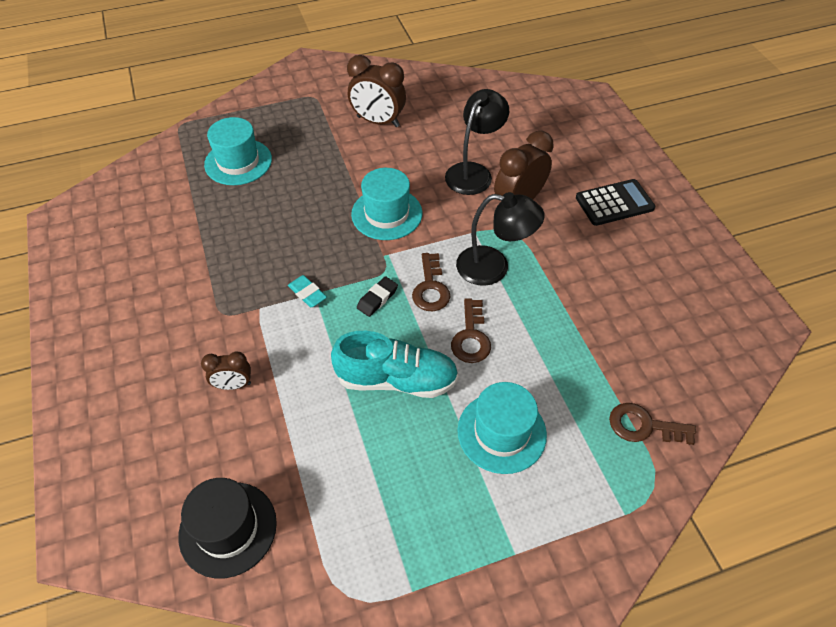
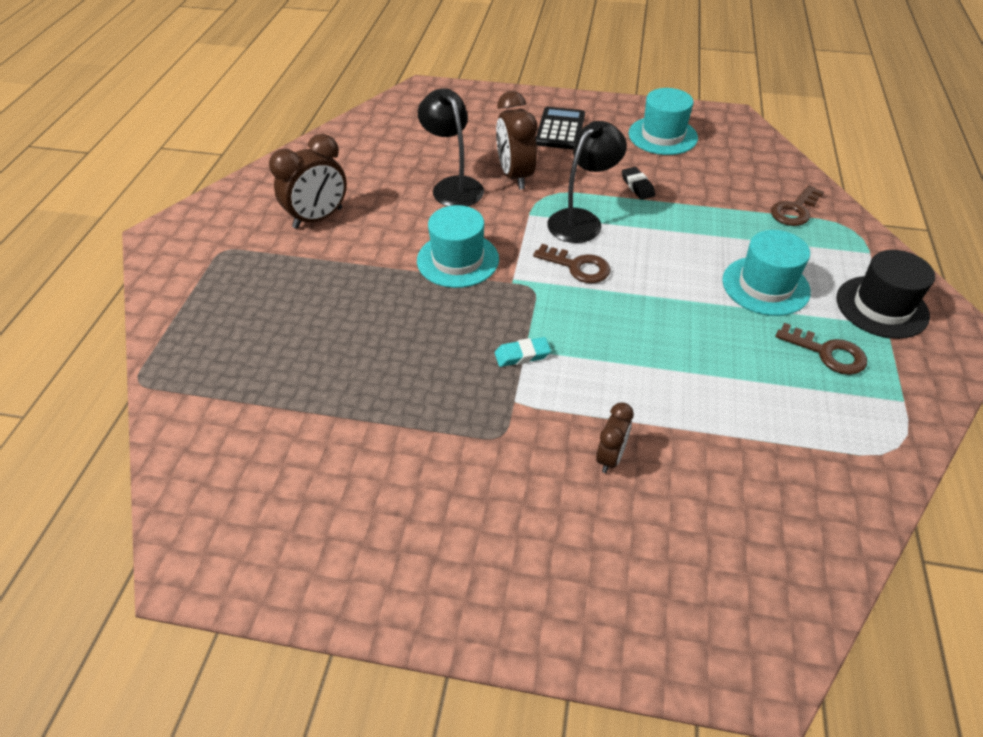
camera: 60 degrees left, 5 degrees down
(228, 529) = (794, 519): black hat -> black hat (881, 307)
(238, 162) = (266, 347): turquoise hat -> turquoise hat (662, 136)
(377, 299) = (566, 306): black eraser -> black eraser (637, 186)
(396, 379) = (674, 329): turquoise shoe -> none
(471, 337) = (653, 264): brown key -> brown key (827, 353)

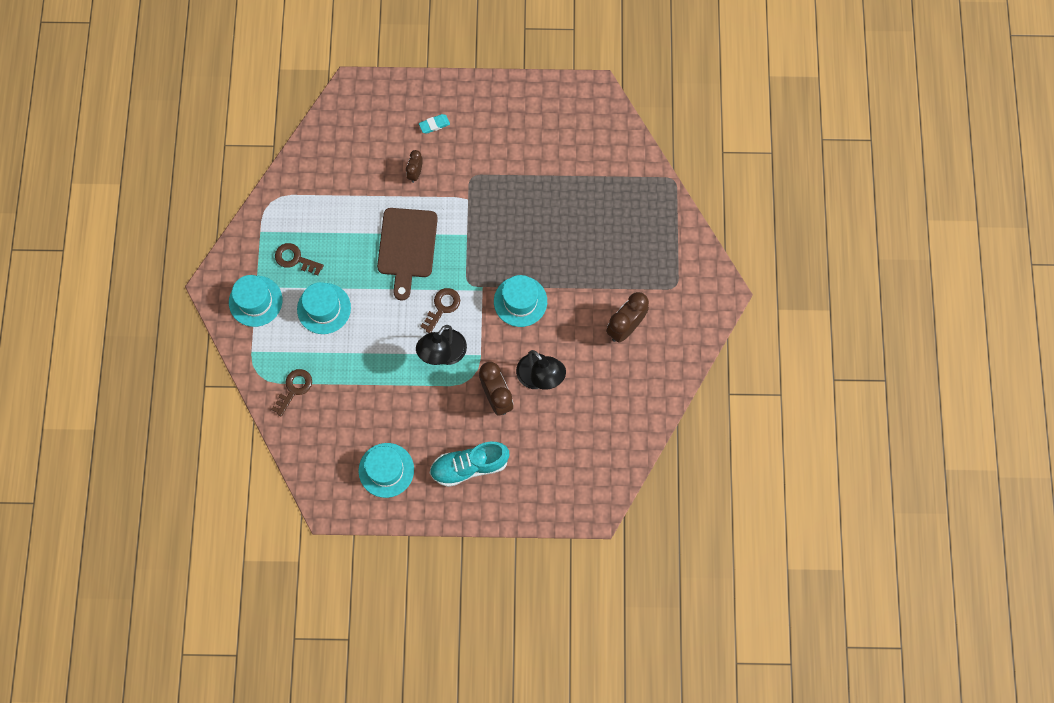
camera: 170 degrees right, 25 degrees up
(522, 355) = (468, 230): turquoise eraser -> turquoise eraser (434, 125)
(560, 129) = (469, 466): black calculator -> turquoise shoe
(578, 267) = (442, 307): brown key -> brown key turned 105 degrees clockwise
(630, 345) = (407, 247): none -> brown cutting board
(637, 186) = (405, 399): black eraser -> none
(881, 307) = (255, 301): black hat -> turquoise hat

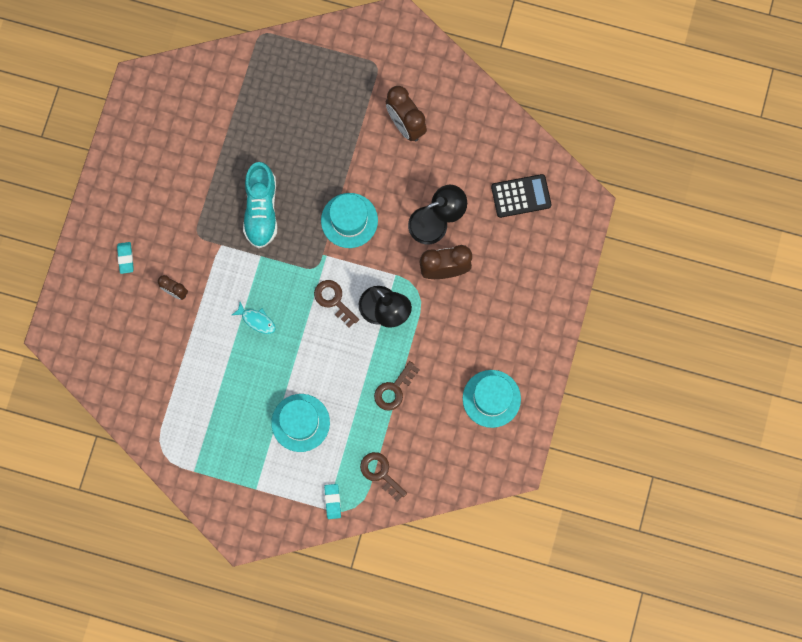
camera: 75 degrees left, 5 degrees up
(255, 301) = (272, 493): turquoise hat -> none
(259, 354) = (332, 501): none -> turquoise eraser
(295, 259) = (236, 441): brown key -> brown key (394, 389)
(407, 247) = (256, 320): brown cutting board -> turquoise fish
(469, 466) = (509, 315): turquoise shoe -> turquoise shoe (261, 210)
(587, 449) = (521, 196): none -> black calculator

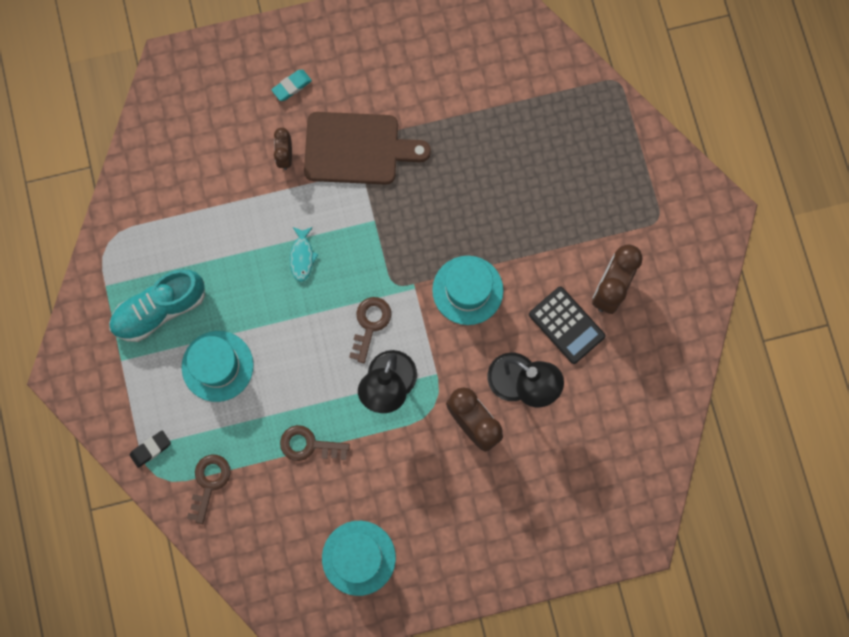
camera: 60 degrees right, 0 degrees up
(201, 238) = (357, 149): none -> brown cutting board
(261, 210) = (424, 192): turquoise shoe -> turquoise shoe (160, 309)
(332, 501) = (151, 449): turquoise eraser -> black eraser
(521, 196) = (606, 460): black calculator -> black calculator (566, 325)

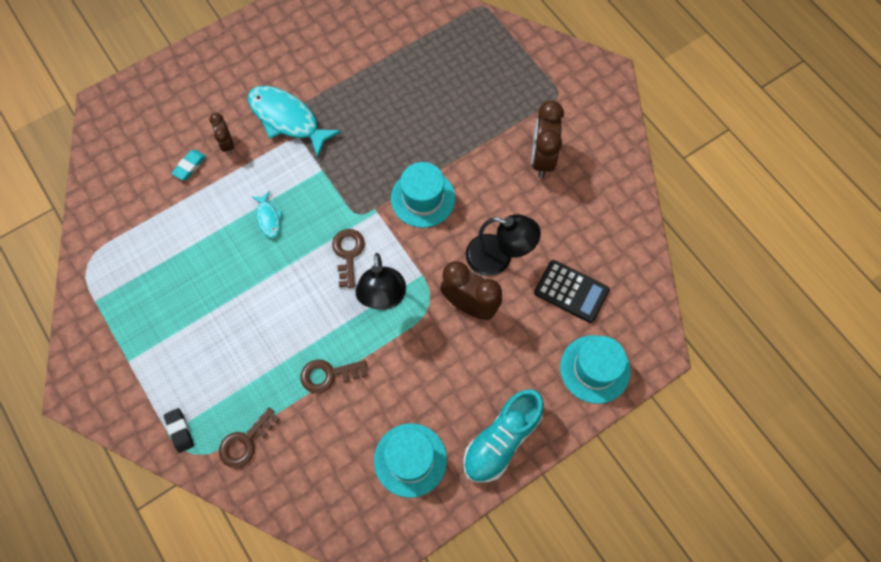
camera: 20 degrees left, 10 degrees down
(151, 449) = (180, 431): black eraser -> black eraser turned 60 degrees counterclockwise
(160, 309) = (152, 304): turquoise shoe -> turquoise shoe (501, 440)
(209, 483) = (245, 442): brown key -> brown key turned 135 degrees counterclockwise
(217, 366) = (221, 335): turquoise hat -> turquoise hat (595, 369)
(292, 86) = (215, 90): turquoise eraser -> turquoise eraser (190, 166)
(357, 149) = (287, 119): brown cutting board -> turquoise fish
(566, 325) = (518, 198): black calculator -> black calculator (571, 291)

